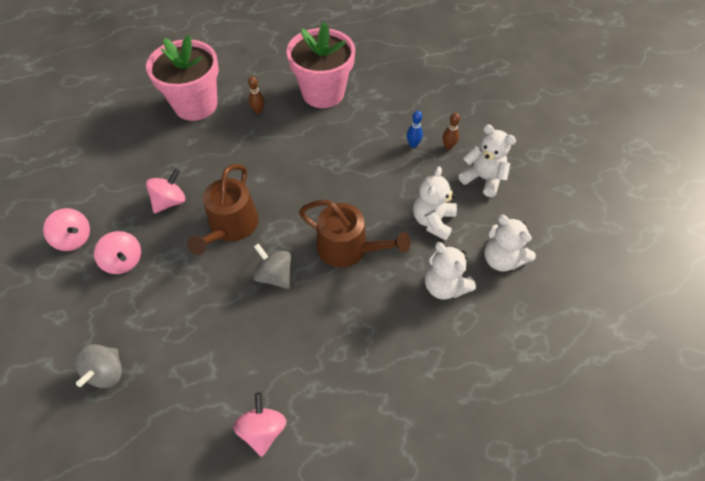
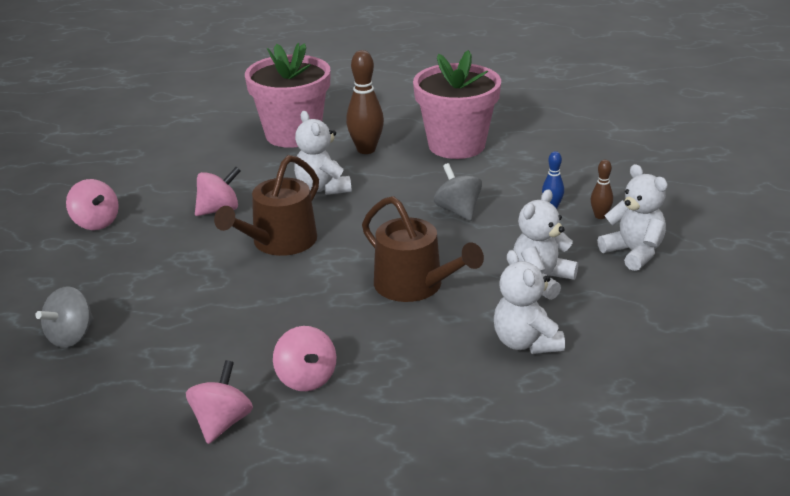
camera: 20 degrees right, 25 degrees down
(124, 261) = (140, 250): pink spinning top -> pink spinning top (306, 379)
(258, 111) = (366, 149): brown bowling pin -> brown bowling pin, size x1.87
(274, 275) = (309, 293): grey spinning top -> grey spinning top (458, 210)
(502, 259) = (620, 332): white teddy bear -> white teddy bear (322, 188)

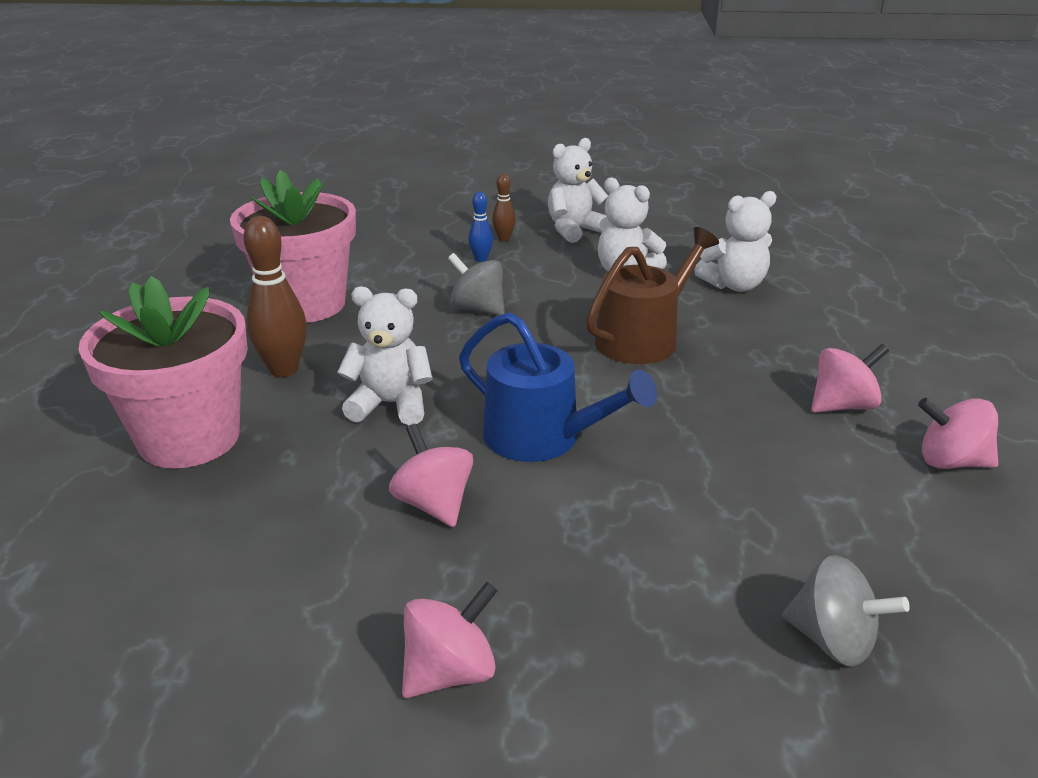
camera: 90 degrees left, 0 degrees up
(279, 242) = (542, 437): brown watering can -> blue watering can
(322, 188) = (391, 404): white teddy bear -> white teddy bear turned 150 degrees counterclockwise
(458, 210) = (477, 309): grey spinning top -> grey spinning top turned 60 degrees clockwise

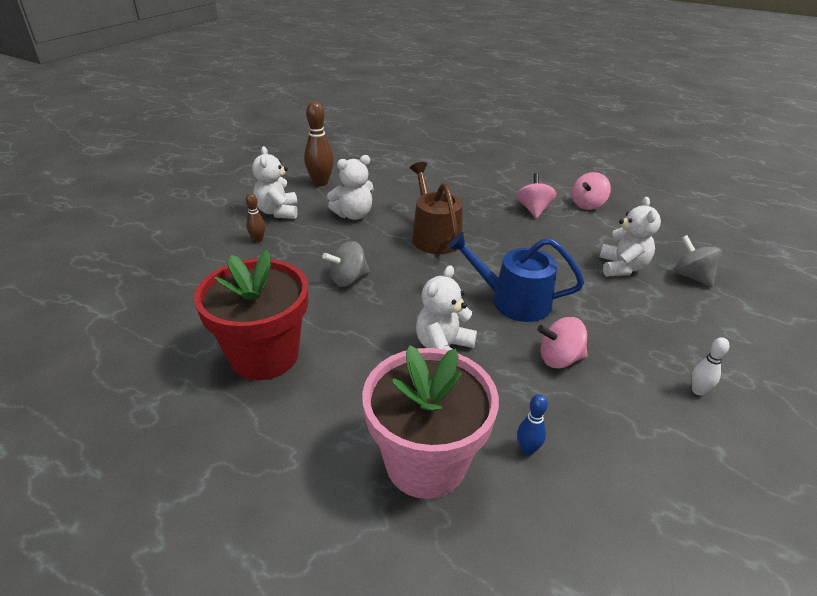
camera: 65 degrees left, 5 degrees up
(284, 369) = (359, 389): brown bowling pin -> brown bowling pin (320, 183)
(306, 304) = (264, 355): pink flower pot -> red flower pot
(450, 671) = (698, 391): pink spinning top -> white bowling pin
(481, 259) = (278, 257): blue bowling pin -> blue bowling pin (527, 449)
(542, 437) = (513, 301): blue watering can -> blue watering can turned 135 degrees counterclockwise
(734, 285) = (401, 191): white teddy bear -> white teddy bear (622, 267)
(832, 640) = (691, 277): grey spinning top -> grey spinning top turned 90 degrees counterclockwise

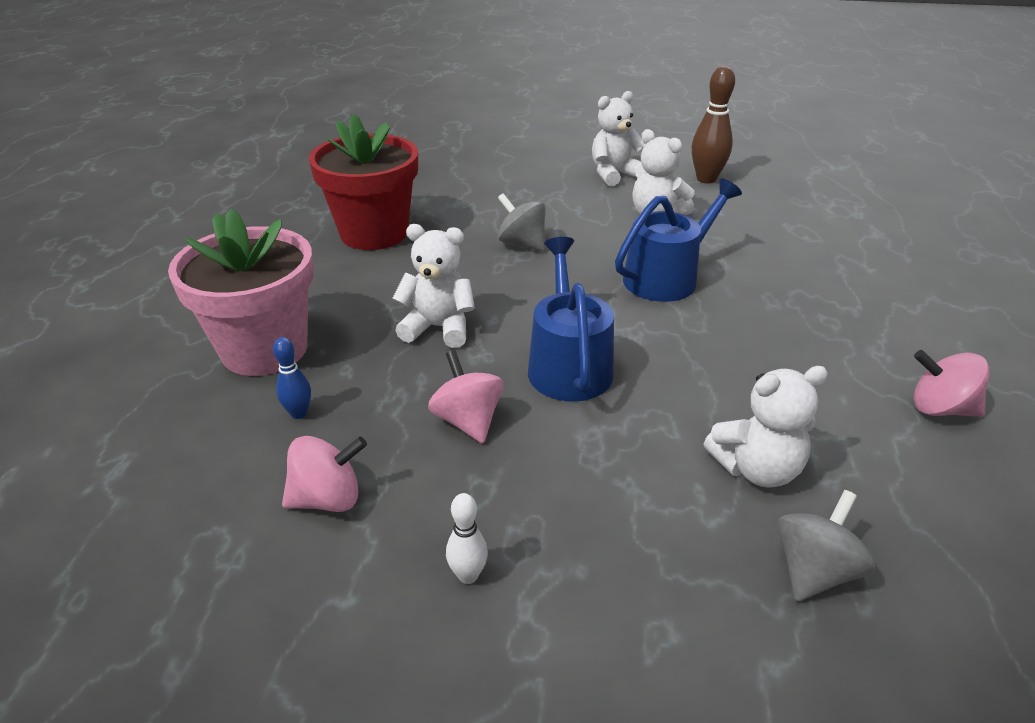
camera: 70 degrees right, 0 degrees up
(258, 240) = (551, 180): brown bowling pin -> none
(434, 236) = (666, 277): brown watering can -> blue watering can
(533, 210) = (843, 350): pink spinning top -> pink spinning top (328, 498)

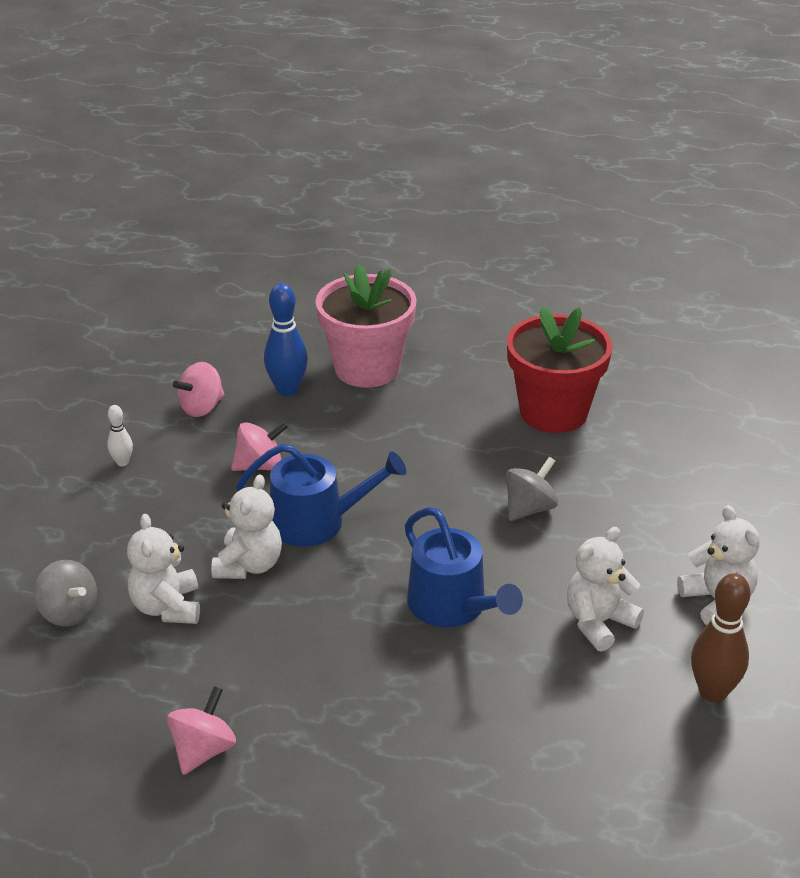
camera: 95 degrees right, 0 degrees up
(299, 413) = (287, 390): blue bowling pin -> blue bowling pin, size x1.87
(328, 498) = (201, 407): pink spinning top -> pink spinning top turned 60 degrees clockwise
(438, 328) = (382, 452): white teddy bear -> white teddy bear (249, 565)

